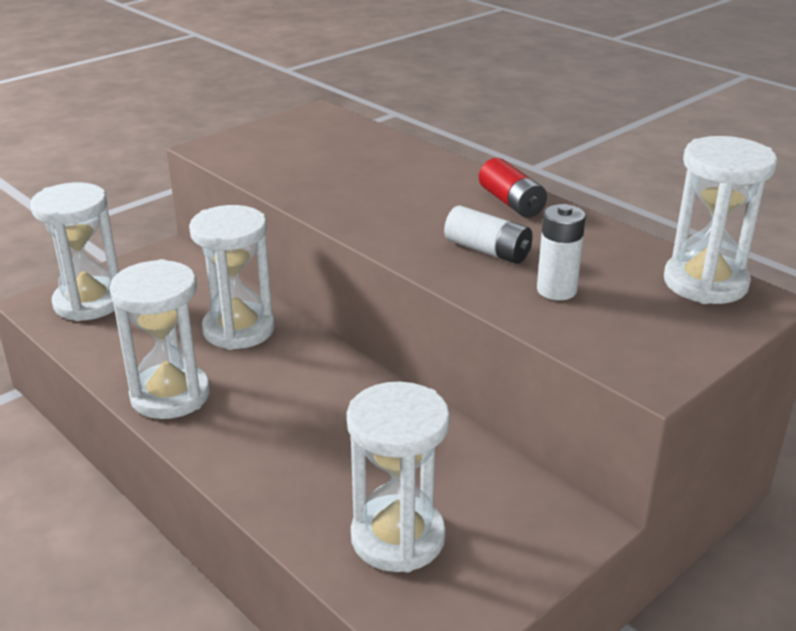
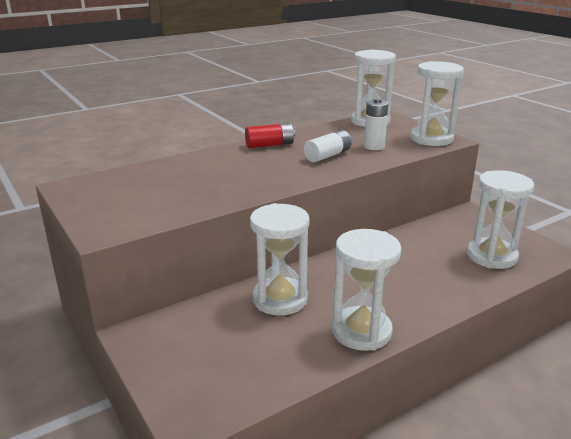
camera: 80 degrees left, 5 degrees down
(89, 303) = (205, 383): white hourglass -> white hourglass (431, 139)

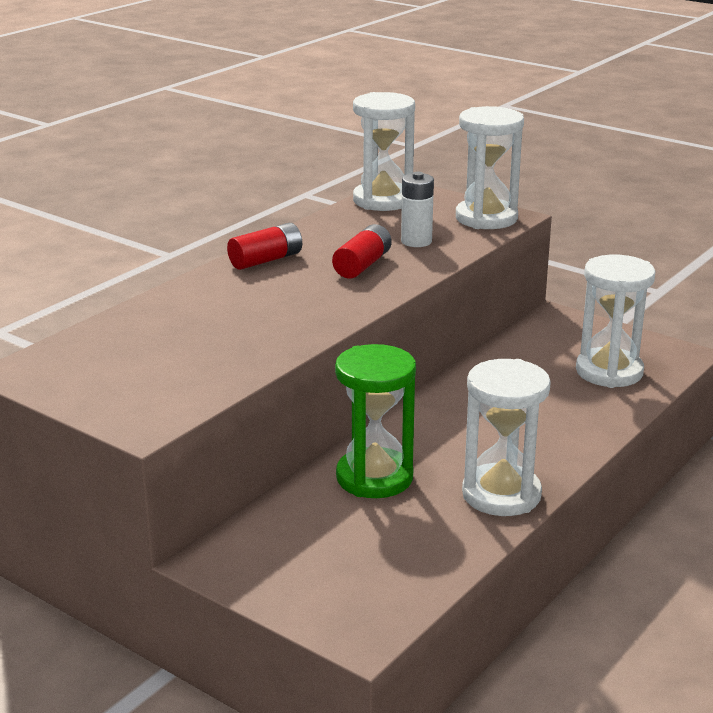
camera: 20 degrees left, 0 degrees up
(280, 299) = (374, 477): white hourglass -> green hourglass
(327, 155) = (362, 265): white battery -> red battery

